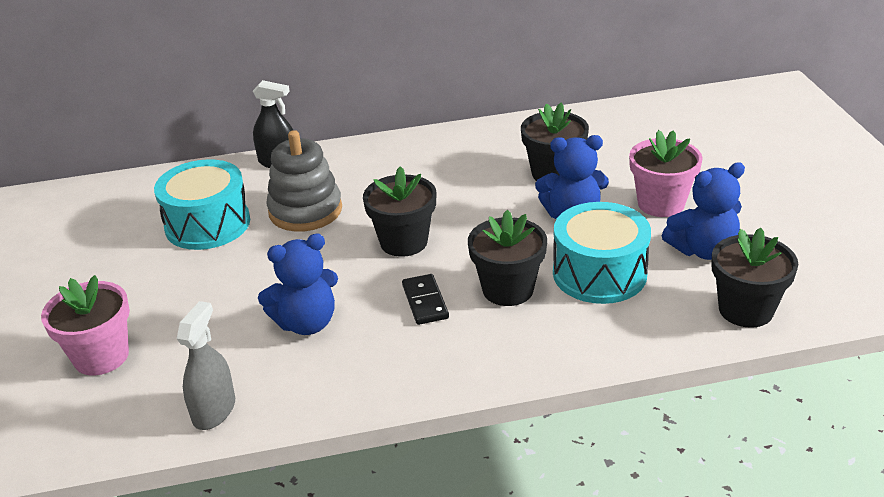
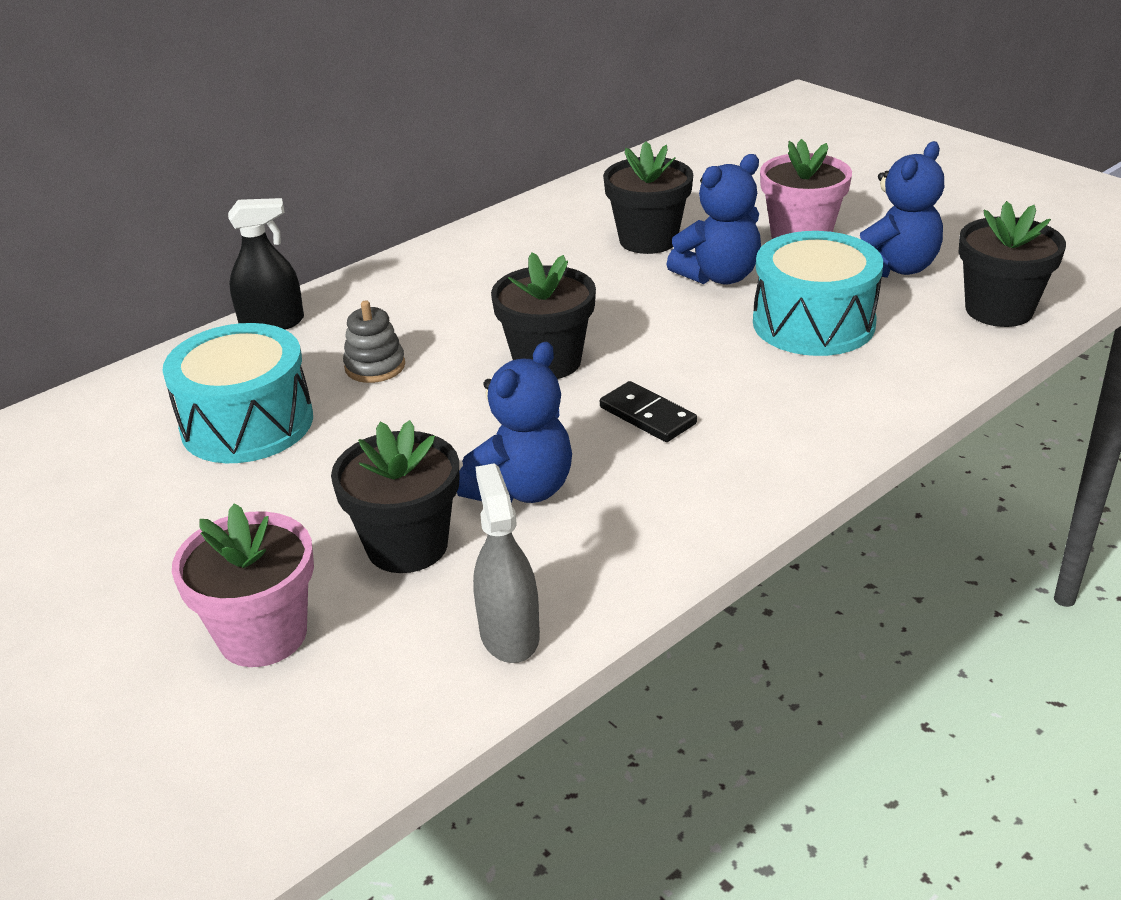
camera: 30 degrees left, 0 degrees up
(305, 211) = (375, 366): grey stacking toy -> grey stacking toy, size x0.55
(508, 289) = (730, 371): black flower pot -> black flower pot (407, 546)

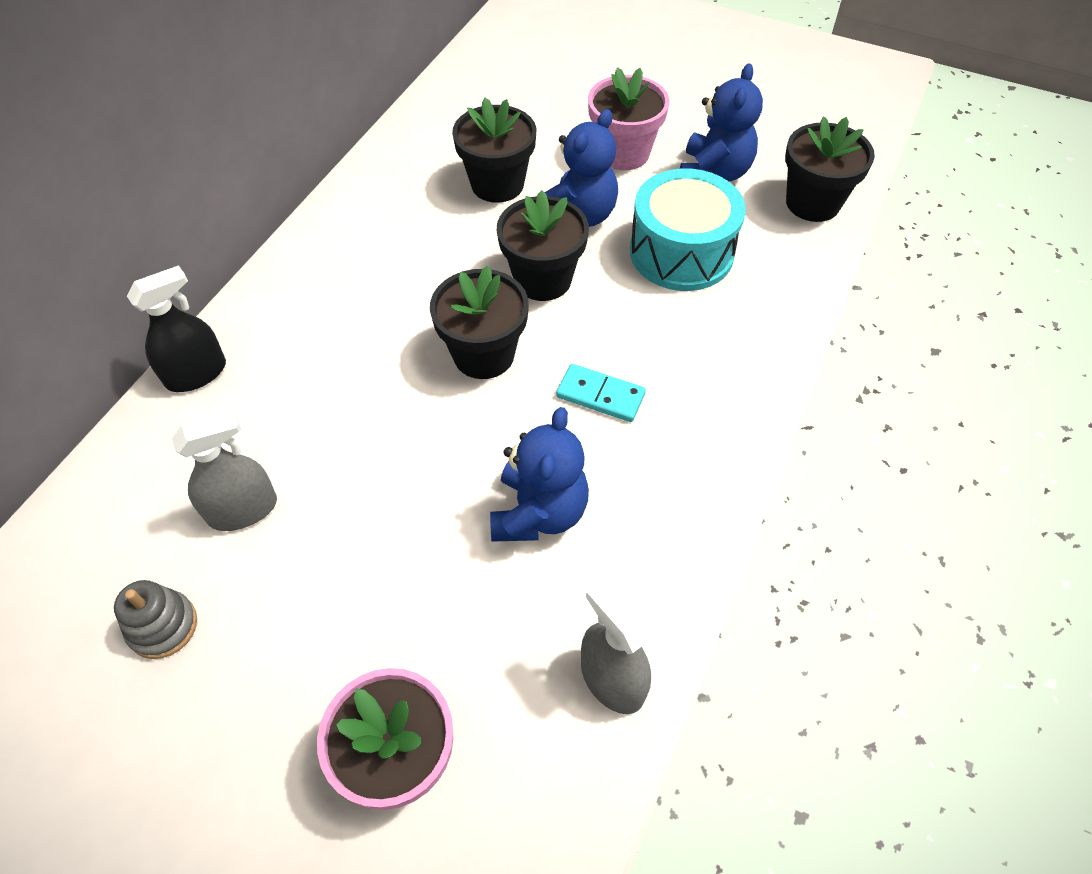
camera: 25 degrees left, 20 degrees up
(247, 423) = (243, 510): turquoise drum -> grey spray bottle
(375, 366) = (329, 403): grey stacking toy -> grey stacking toy (163, 626)
(407, 546) = (474, 610): black flower pot -> black flower pot (542, 279)
(647, 416) = (600, 395): black domino -> turquoise domino

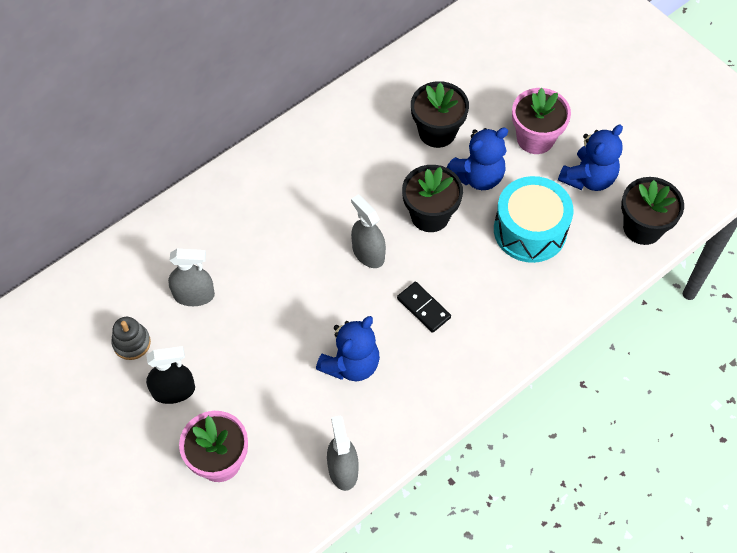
camera: 25 degrees right, 5 degrees up
(196, 374) = (199, 199): black spray bottle -> black spray bottle (173, 391)
(484, 354) = (368, 253): black flower pot -> grey spray bottle
(600, 395) = (423, 308): turquoise domino -> black domino

